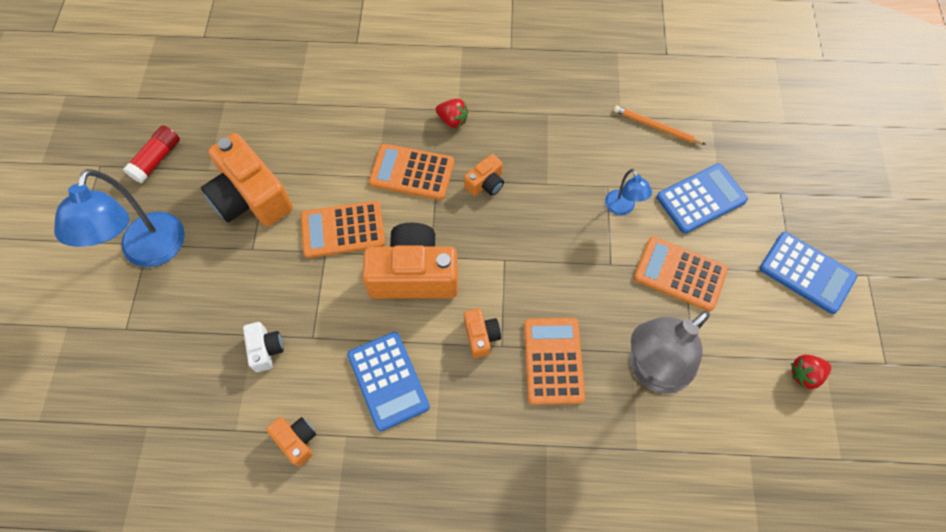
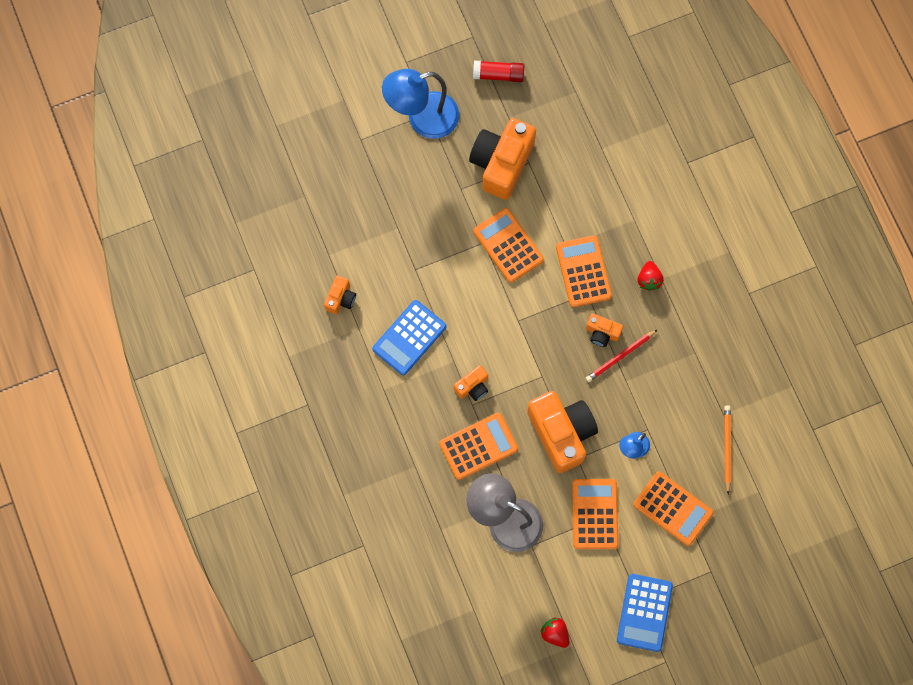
camera: 65 degrees right, 10 degrees up
(266, 349) = (391, 242): white camera -> none
(414, 275) = (497, 316): orange camera -> orange camera (561, 433)
(519, 178) = (620, 357): none -> red pencil
(701, 199) = (673, 508): blue calculator -> orange calculator

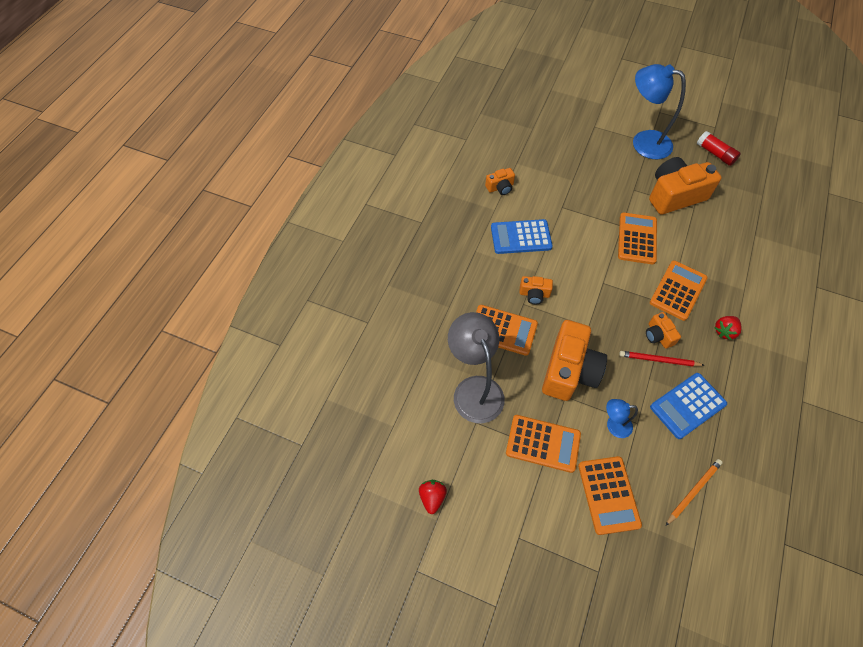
camera: 45 degrees right, 15 degrees down
(594, 514) = (543, 443): orange calculator -> orange calculator turned 60 degrees clockwise
(644, 612) = (514, 550): blue calculator -> blue calculator (687, 405)

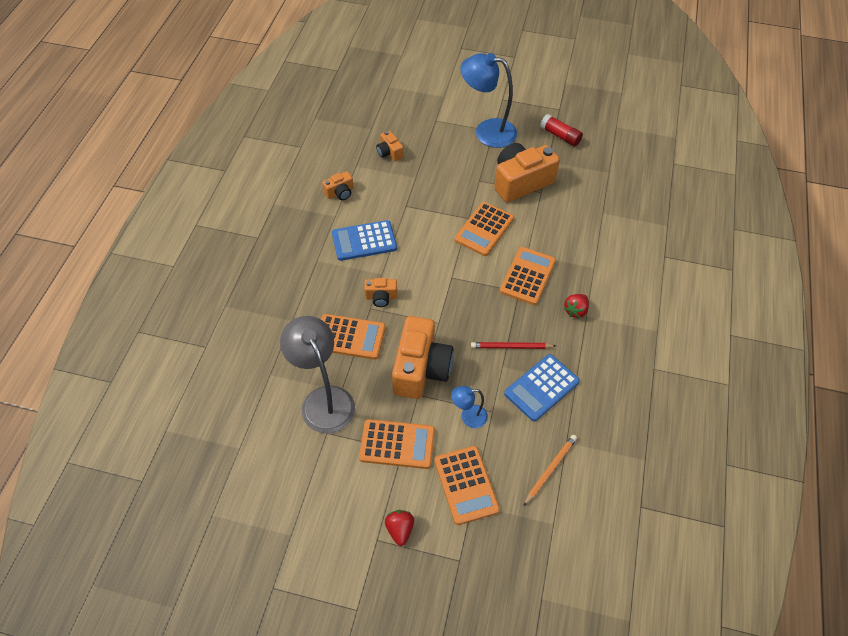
camera: 10 degrees left, 5 degrees down
(432, 497) = (285, 513): red strawberry -> red strawberry (400, 530)
(637, 239) = (484, 229): orange calculator -> orange calculator turned 150 degrees counterclockwise
(658, 335) = (510, 323): orange camera -> orange camera (389, 152)

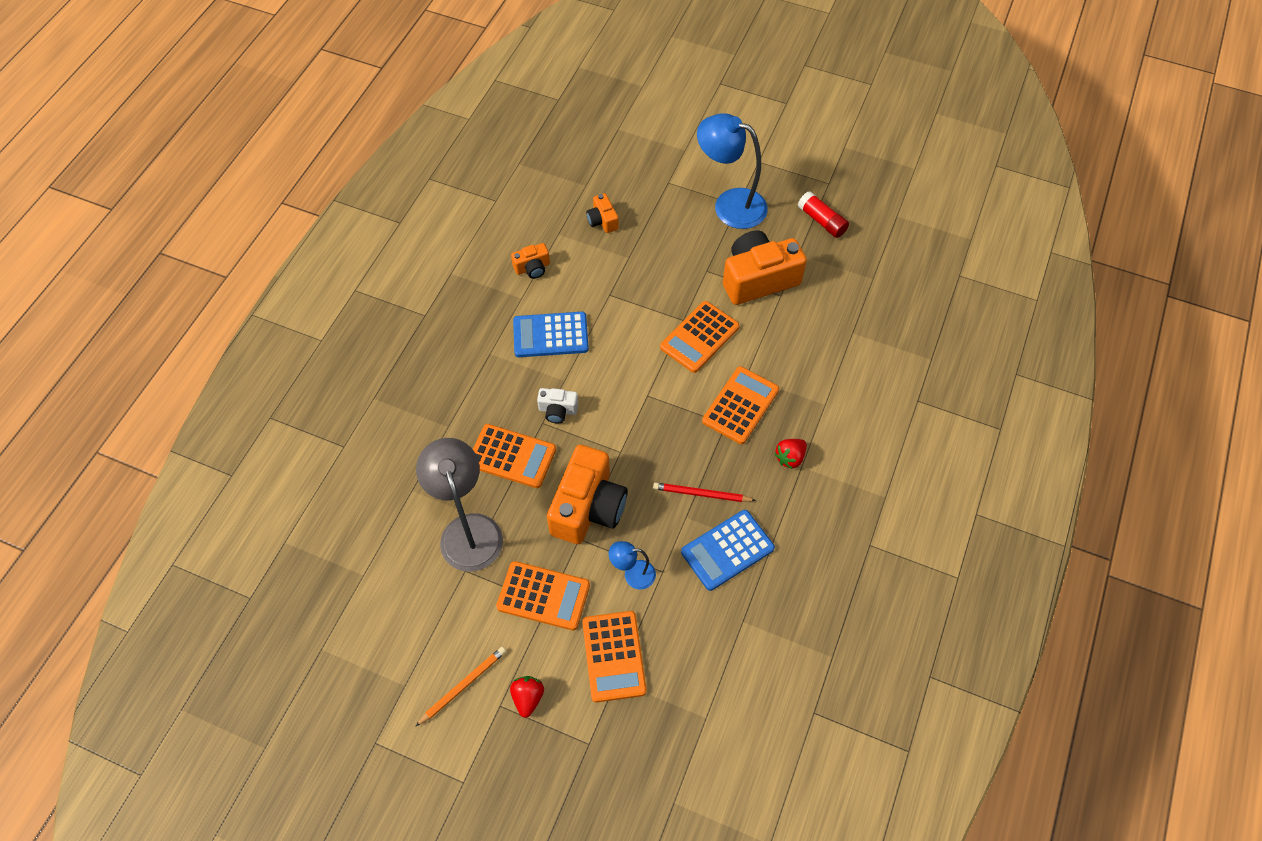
camera: 10 degrees right, 5 degrees up
(381, 297) = (558, 410): orange camera -> white camera
(550, 469) = (716, 652): orange pencil -> orange pencil (463, 685)

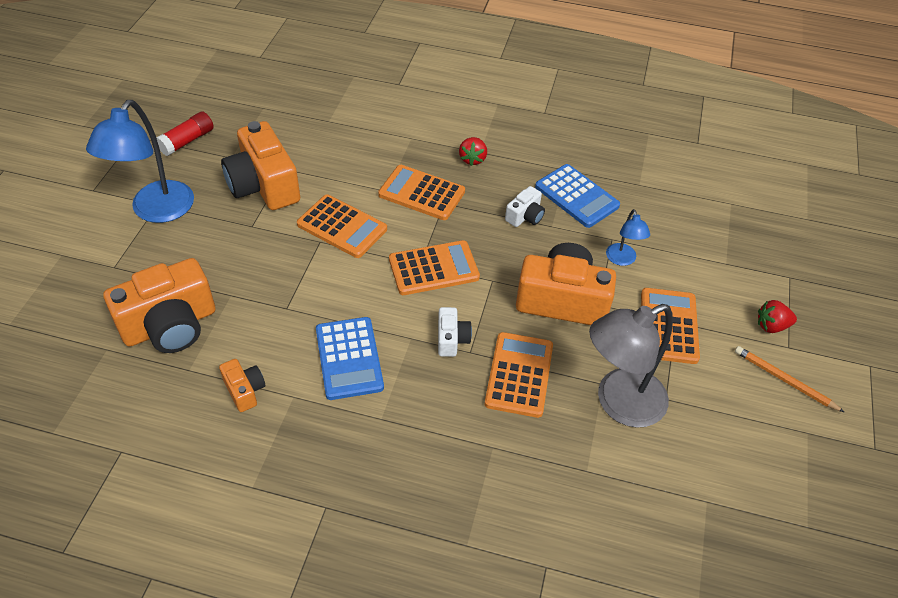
camera: 100 degrees left, 10 degrees down
(602, 220) = (170, 325): orange camera -> orange camera, size x2.10
(614, 656) = (705, 266): orange calculator -> orange calculator (433, 268)
(701, 494) = (525, 216): red pencil -> white camera
(790, 458) = (472, 159): red strawberry -> red strawberry turned 60 degrees clockwise

